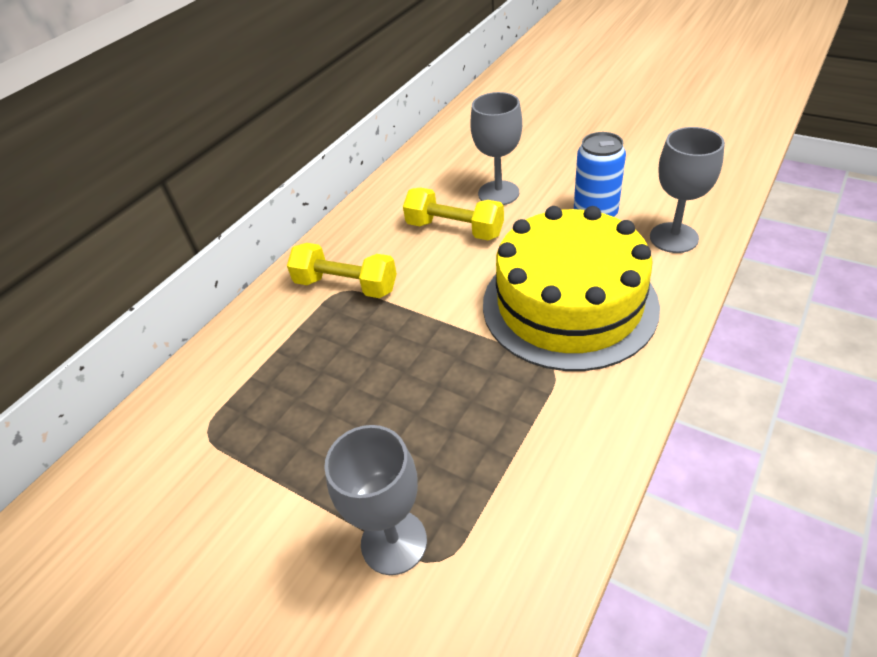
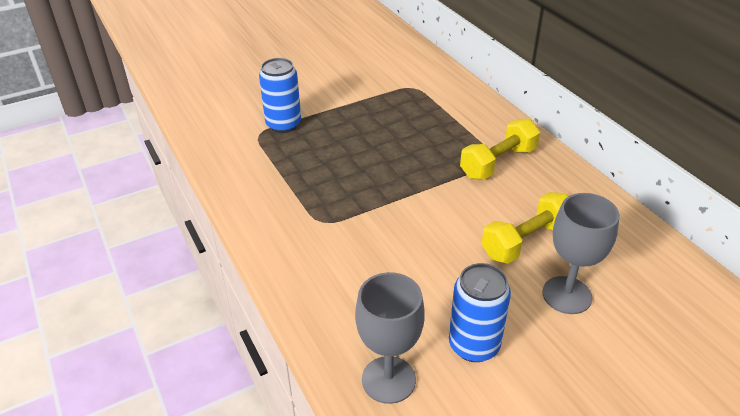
camera: 115 degrees right, 5 degrees down
(394, 542) = (283, 125): grey goblet -> blue can
(569, 304) = (372, 260): yellow cake -> none

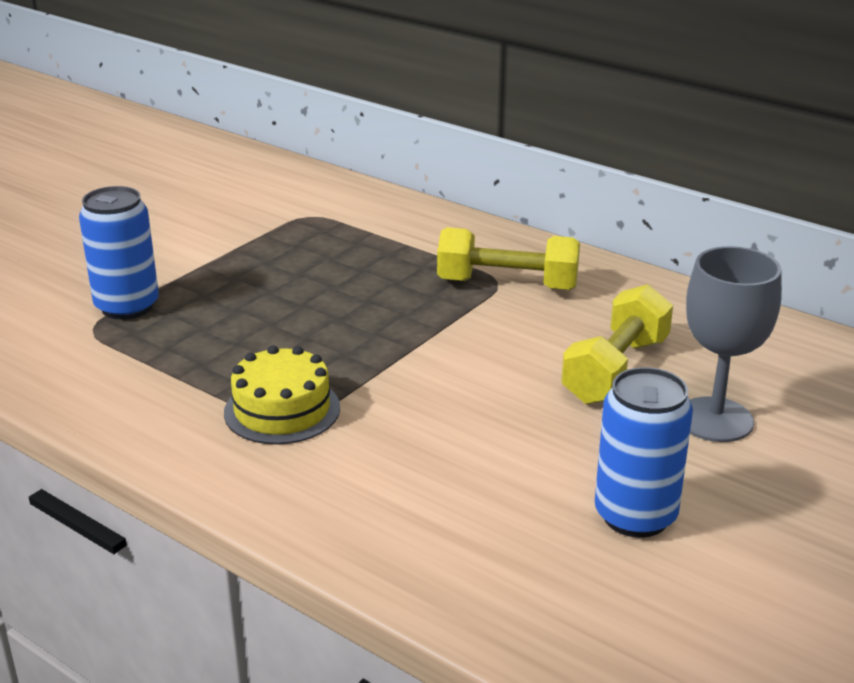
camera: 25 degrees left, 10 degrees down
(322, 212) = (282, 410): none -> yellow cake
(388, 379) = (545, 597): grey goblet -> none
(498, 163) = (507, 284): yellow dumbbell -> yellow dumbbell turned 75 degrees clockwise

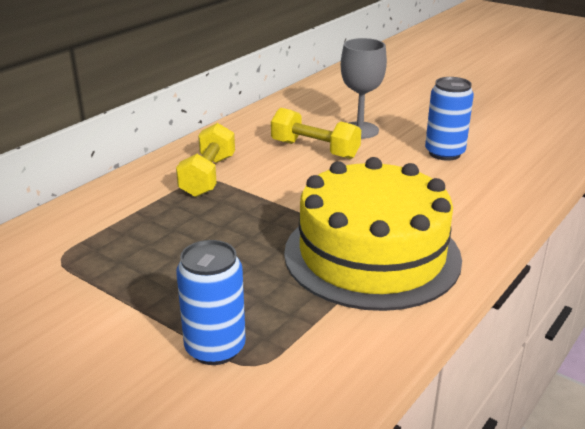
camera: 90 degrees left, 0 degrees up
(282, 410) = (372, 255): yellow cake -> yellow cake, size x2.19

